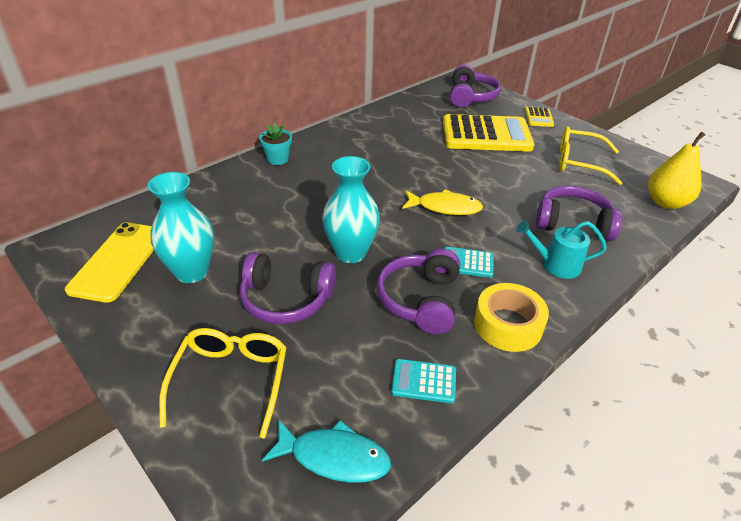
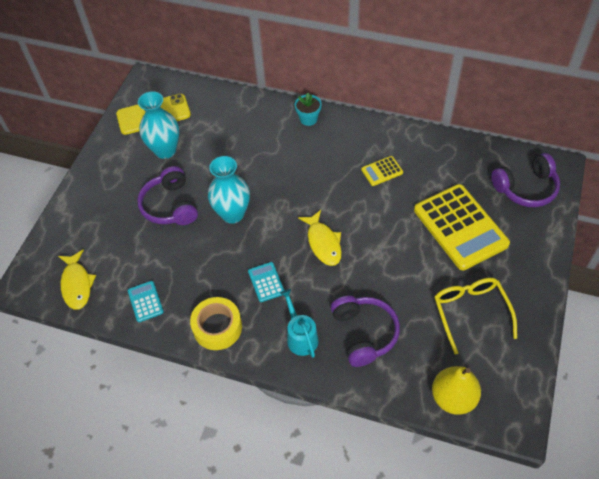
camera: 65 degrees right, 15 degrees up
(231, 380) = (100, 217): yellow glasses -> none
(334, 457) = (77, 284): turquoise fish -> yellow fish
(420, 300) = (211, 271): purple headphones -> none
(539, 117) = (534, 255): yellow calculator -> yellow calculator (382, 171)

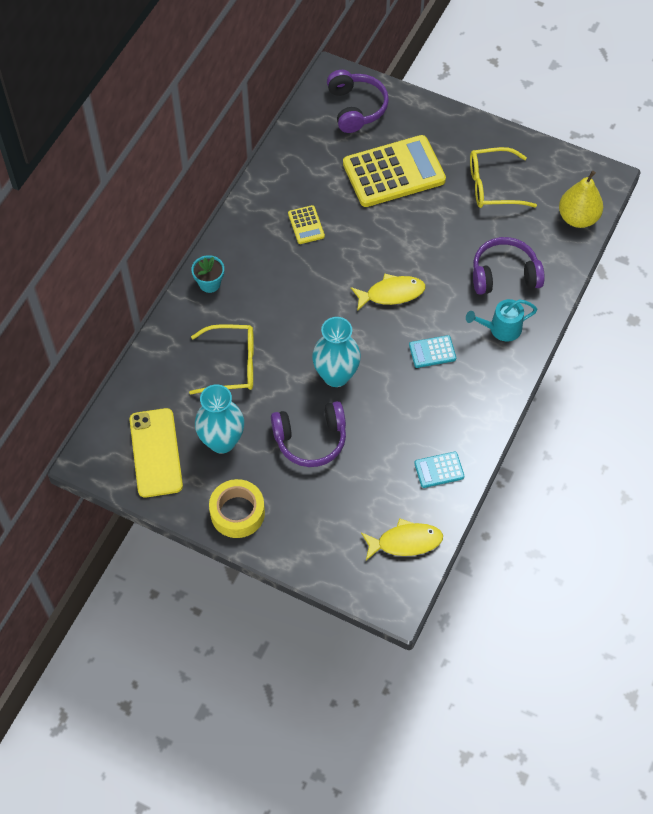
camera: 85 degrees left, 5 degrees up
(217, 327) = (480, 402): yellow tape -> yellow tape (237, 512)
(234, 145) = (232, 365): none -> yellow glasses

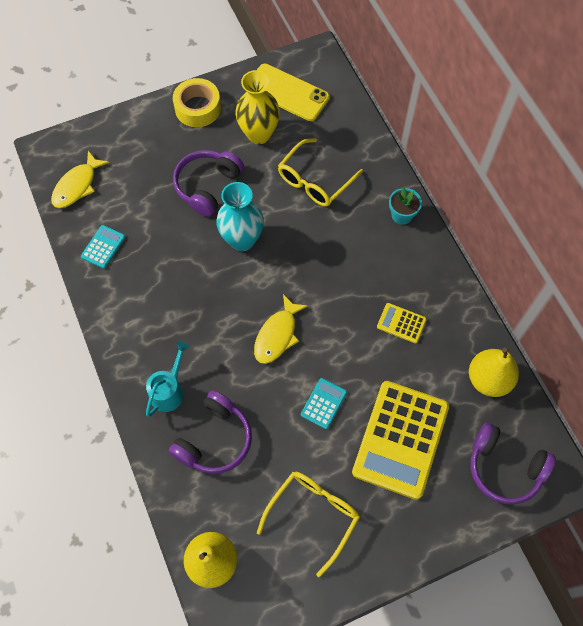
camera: 130 degrees right, 5 degrees up
(222, 441) = (259, 134): turquoise vase -> yellow vase
(300, 150) = (488, 379): none -> yellow pear
(432, 352) = (198, 321): turquoise calculator -> turquoise calculator (323, 403)

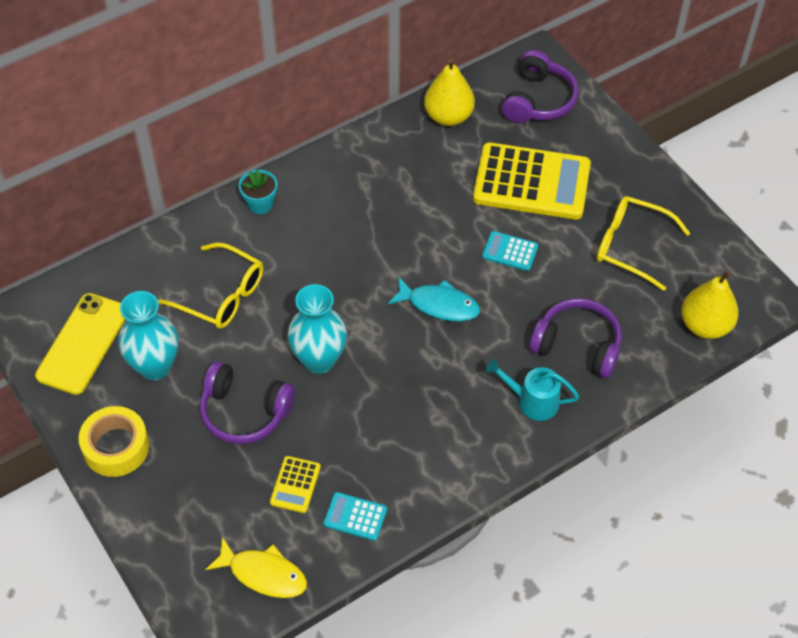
camera: 100 degrees left, 10 degrees down
(259, 134) = (155, 366): yellow vase -> turquoise vase
(277, 335) = (439, 305): yellow fish -> turquoise fish
(401, 323) = (400, 193): yellow calculator -> yellow calculator (295, 485)

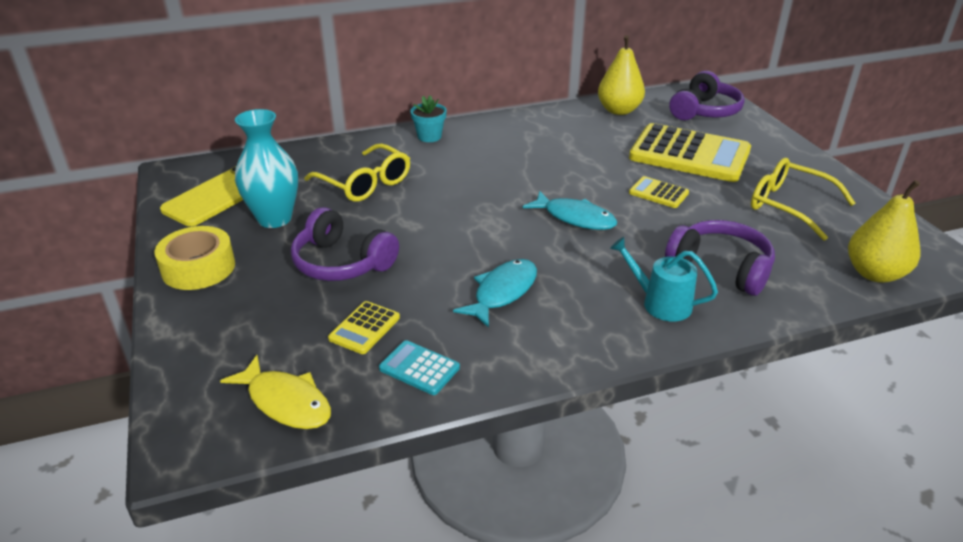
camera: 15 degrees right, 20 degrees down
(319, 360) = (436, 237): turquoise vase -> none
(398, 417) = (502, 292): none -> turquoise fish
(510, 251) = (658, 193): turquoise calculator -> yellow calculator

